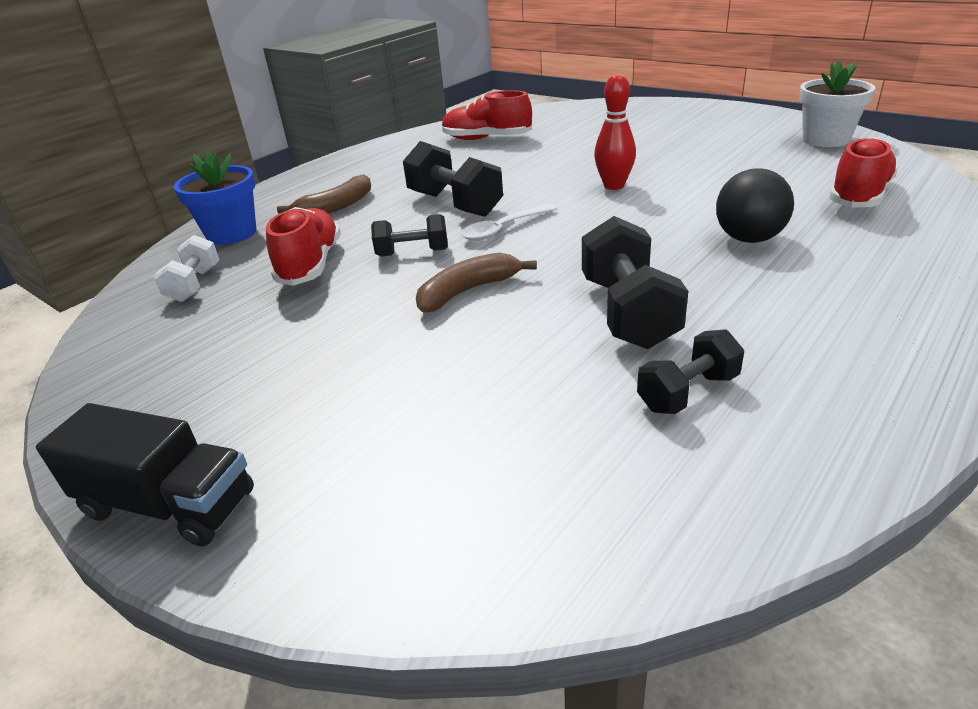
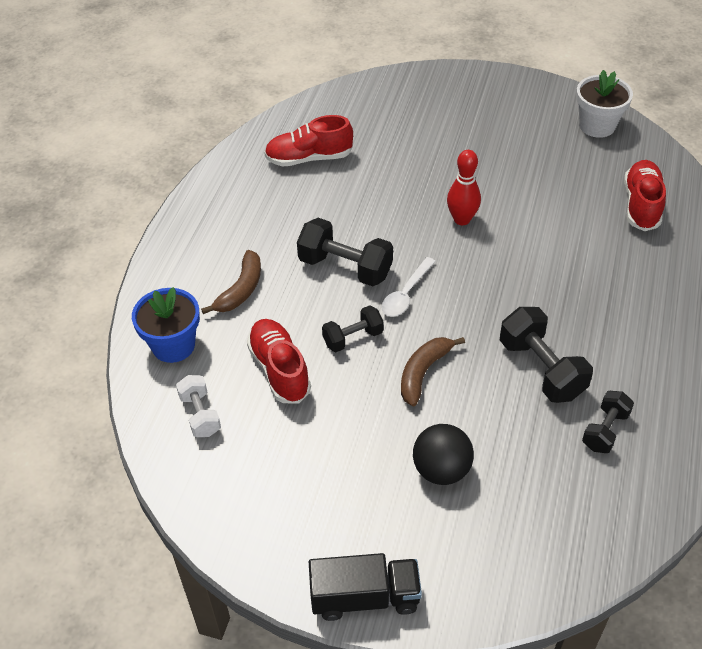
camera: 25 degrees left, 15 degrees up
(748, 239) = (586, 273): black ball -> black ball (441, 470)

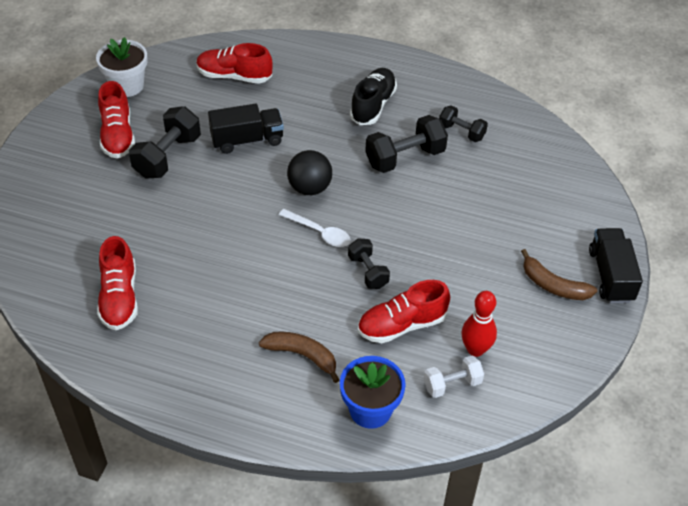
camera: 90 degrees left, 0 degrees up
(345, 267) = (282, 273): black dumbbell -> black dumbbell (167, 156)
(423, 372) = (407, 227): brown banana -> brown banana (553, 285)
(441, 470) = (500, 224): black ball -> black ball (310, 188)
(462, 219) = (232, 187): red bowling pin -> red bowling pin (475, 349)
(520, 129) = (117, 135): none -> red shoe
(537, 225) = (247, 140): none -> black truck
(630, 334) = (373, 105): none -> black shoe

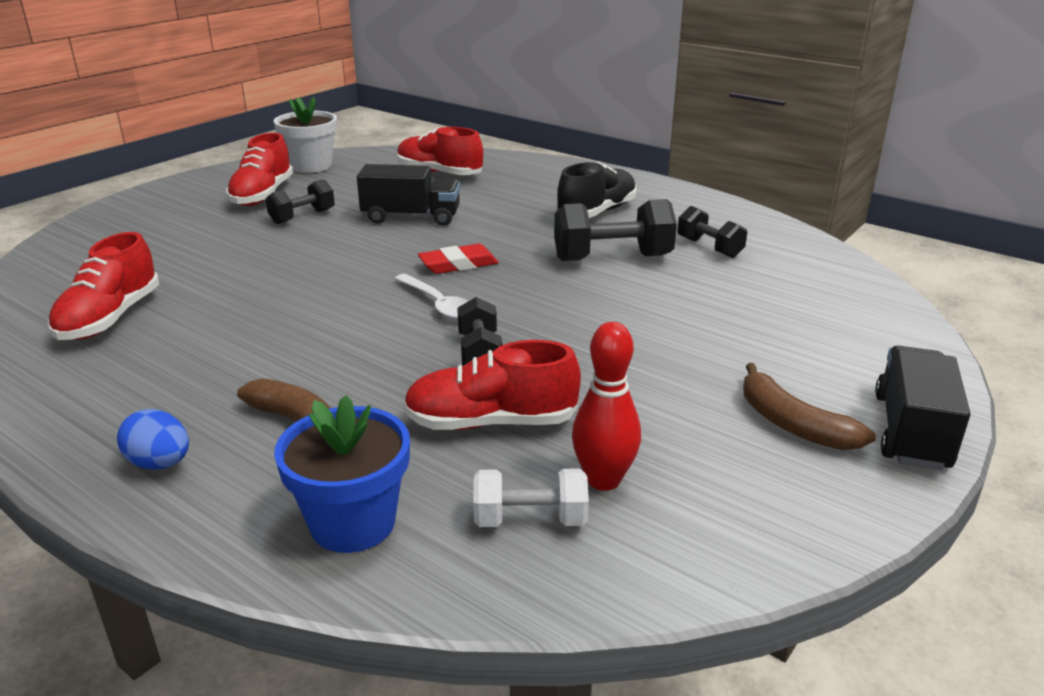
camera: 20 degrees right, 20 degrees down
(167, 156) = (302, 217): black dumbbell -> black dumbbell, size x0.61
(247, 401) = (160, 464): none -> blue egg
(310, 188) = (458, 264): black ball -> red eraser

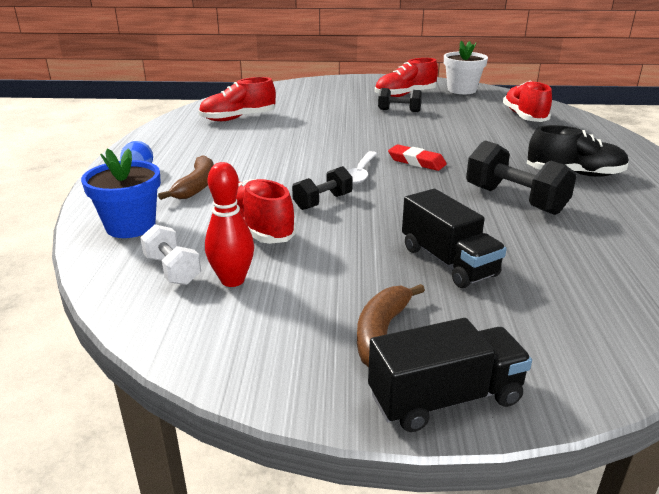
camera: 55 degrees right, 0 degrees up
(411, 217) = (450, 131): black truck -> black truck (448, 261)
(709, 248) = (605, 228): black dumbbell -> none

